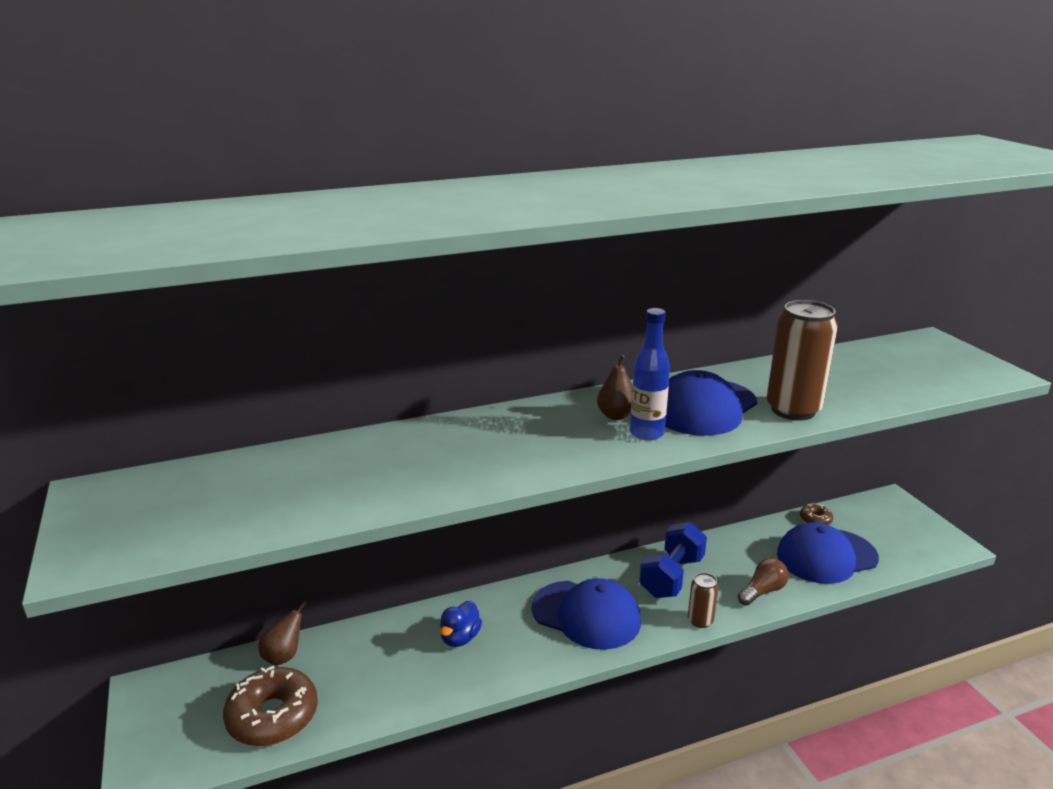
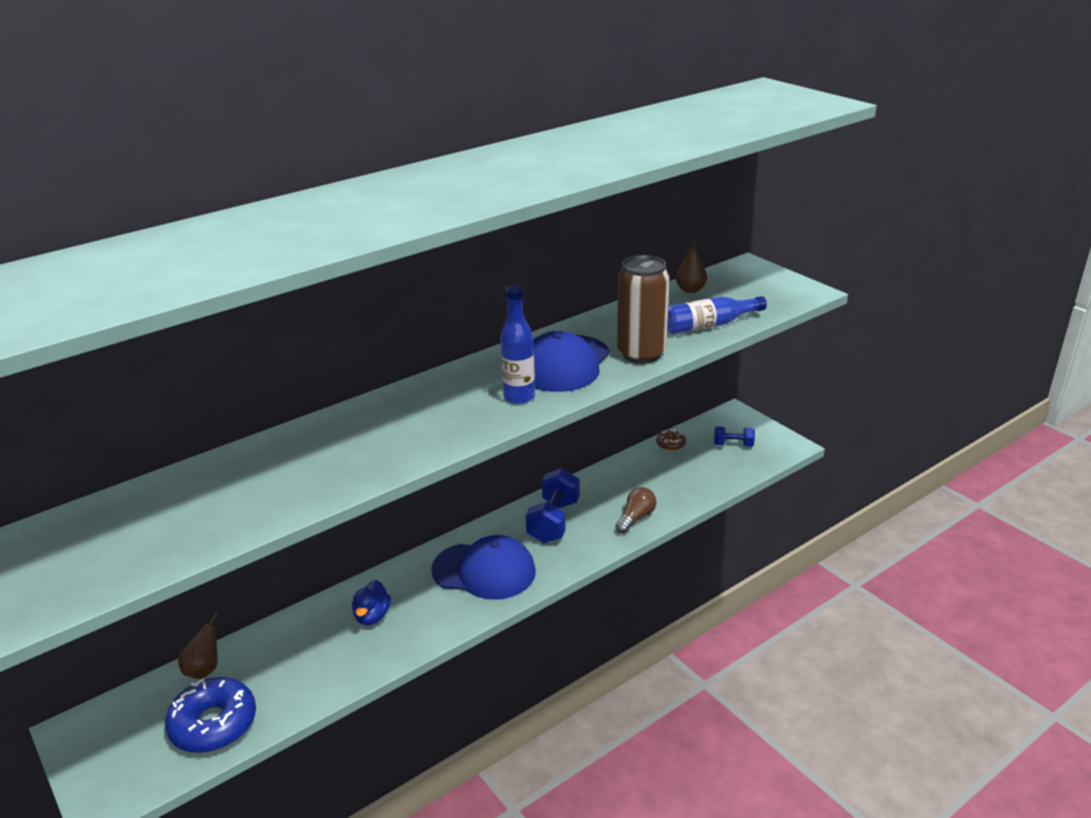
camera: 15 degrees left, 5 degrees up
(273, 716) = (213, 724): brown donut -> blue donut
(616, 416) = (487, 385): brown pear -> brown pear (690, 290)
(700, 620) = (587, 555): brown can -> none
(826, 556) = (685, 476): blue cap -> none
(877, 392) = (709, 325): none -> blue bottle
(887, 532) = (733, 445): none -> blue dumbbell

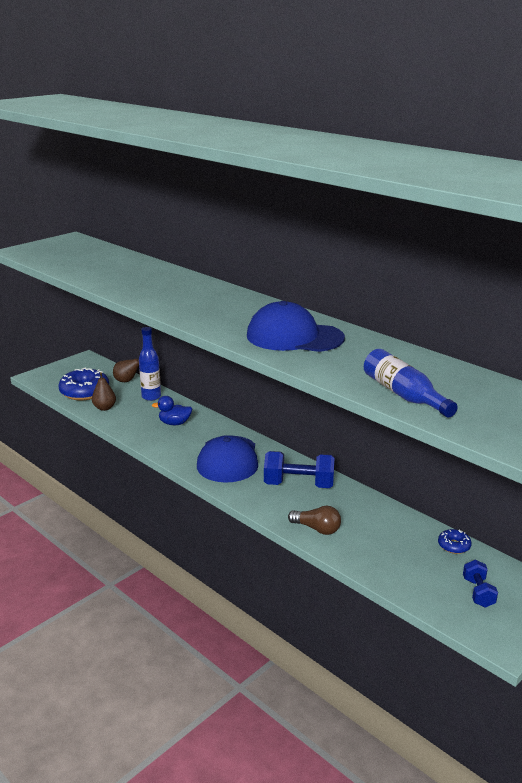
camera: 80 degrees right, 5 degrees down
(519, 397) = (235, 325): blue bottle -> blue bottle (151, 397)
(641, 354) = (326, 365): brown can -> none
(670, 444) = (454, 546): brown donut -> blue donut
(690, 290) = (486, 384): brown pear -> brown pear (104, 408)

